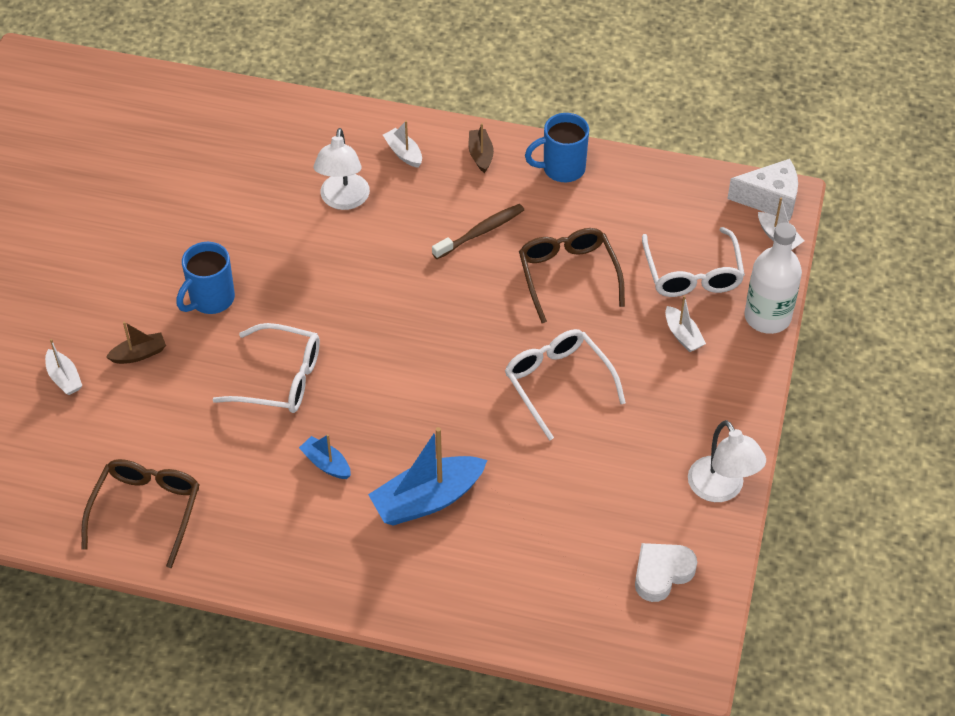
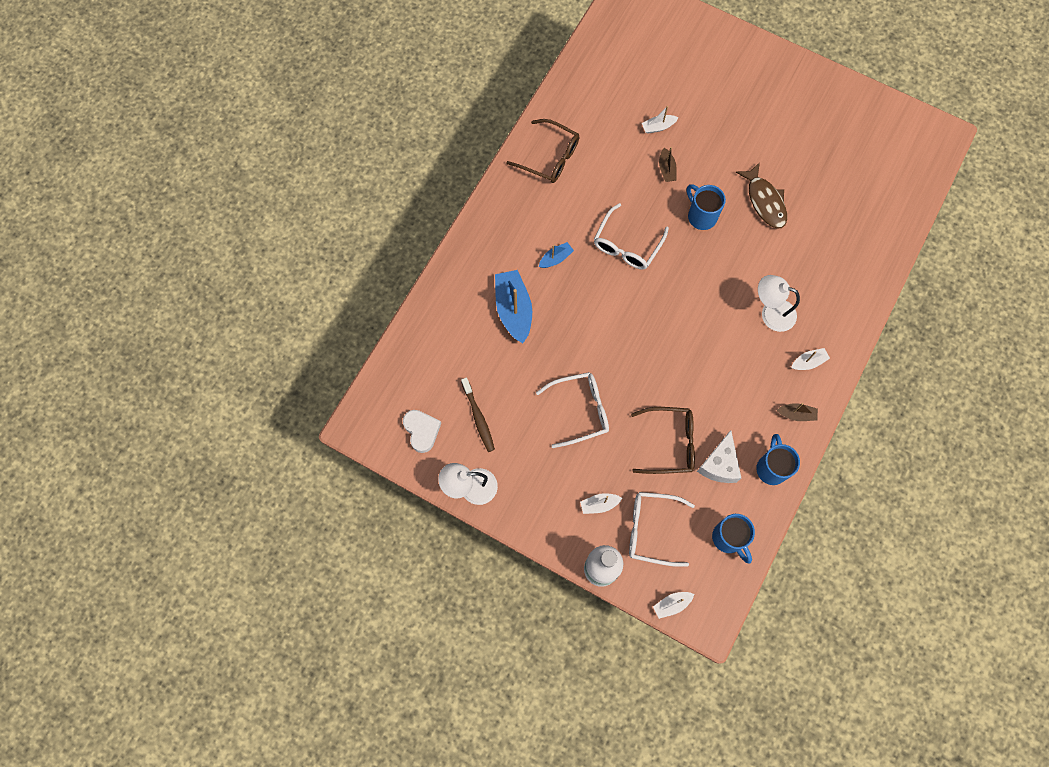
camera: 105 degrees right, 20 degrees up
(170, 232) = (764, 201): none -> brown fish
(481, 232) = (722, 395): brown toothbrush -> brown toothbrush (478, 418)
(671, 196) = (729, 539): none -> blue mug
(770, 199) = (710, 612): white cheese -> white cheese (719, 464)

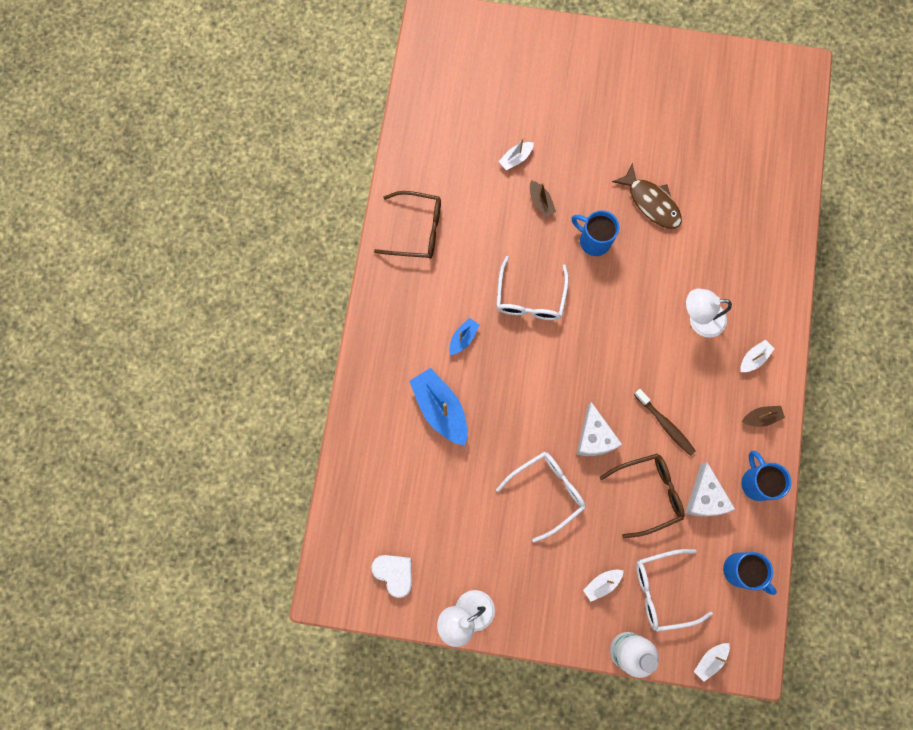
camera: 20 degrees left, 5 degrees up
(478, 418) = (447, 538): brown toothbrush -> brown toothbrush (665, 424)
(639, 379) = (594, 437): none -> white cheese

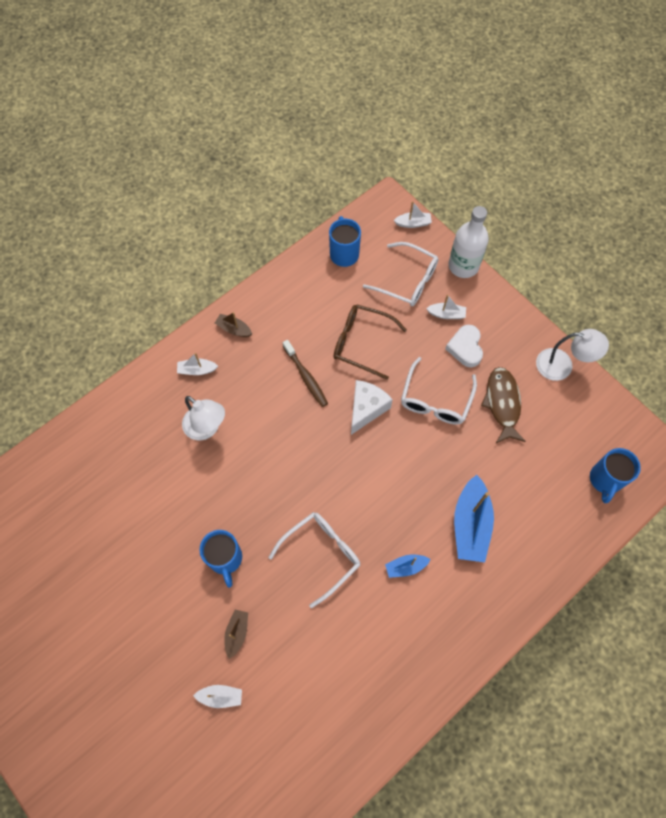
camera: 140 degrees left, 10 degrees down
(394, 573) = (598, 432): white heart -> white heart (465, 348)
(416, 230) = (368, 704): brown glasses -> none
(546, 492) = (436, 399): white glasses -> white glasses turned 75 degrees counterclockwise
(651, 202) = (148, 551): brown fish -> brown fish (502, 403)
(665, 424) = (306, 377): brown toothbrush -> brown toothbrush turned 150 degrees clockwise
(704, 497) = (324, 311): white cheese -> none
(756, 482) = (280, 294): blue mug -> blue mug (605, 480)

